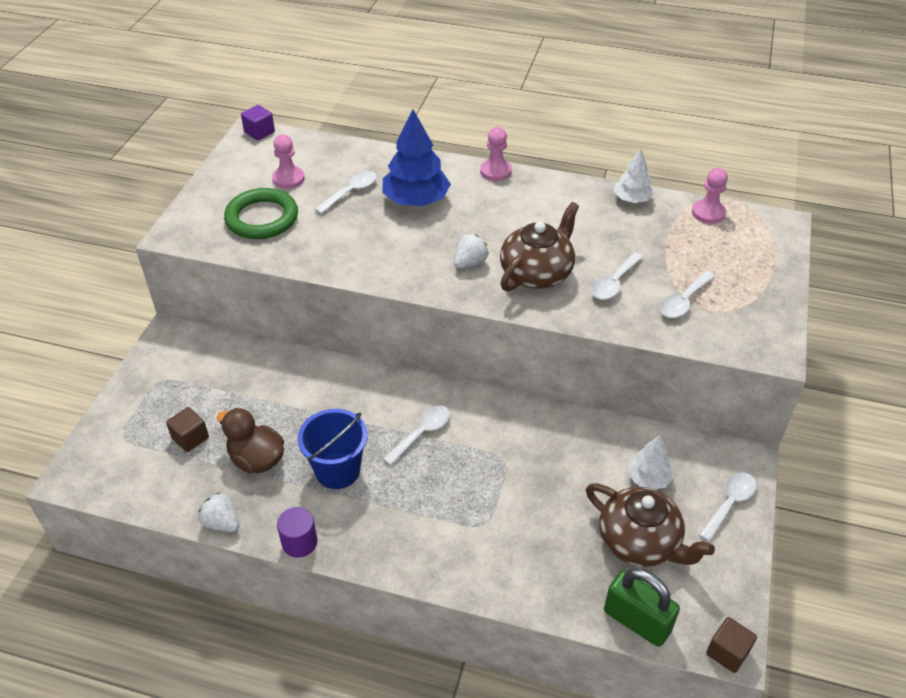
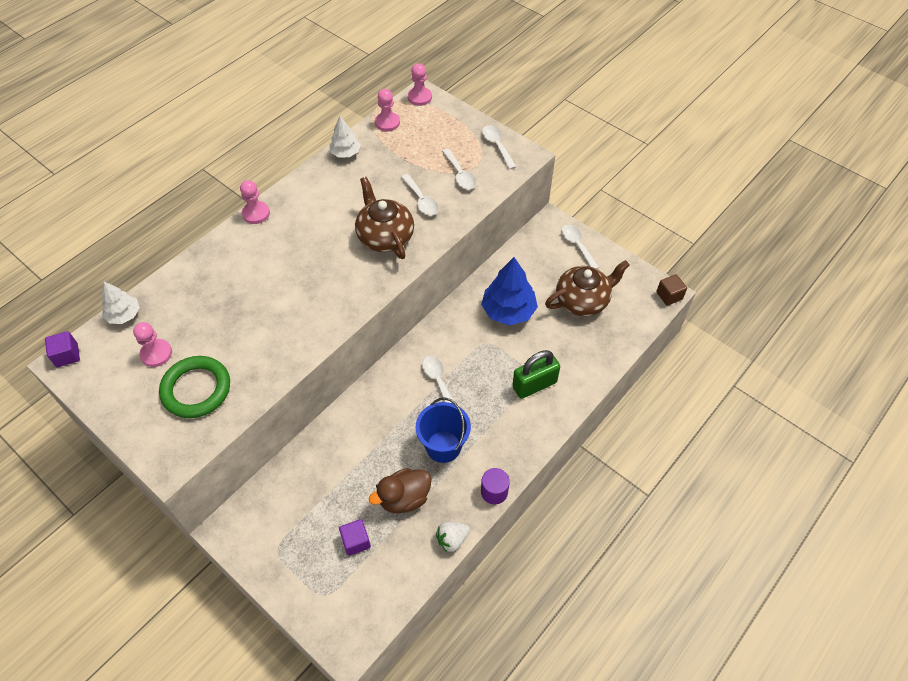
camera: 65 degrees left, 10 degrees up
(190, 438) = (356, 541): brown cube -> purple cube
(351, 192) = (209, 315): white spoon -> white spoon (497, 146)
(416, 200) = (253, 275): blue tree -> blue tree (508, 311)
(470, 263) = (349, 270): white strawberry -> none
(637, 621) = (633, 327): green padlock -> green padlock (534, 385)
(648, 478) = (540, 274): white tree -> white tree (124, 315)
(775, 223) = (419, 97): none -> pink pawn

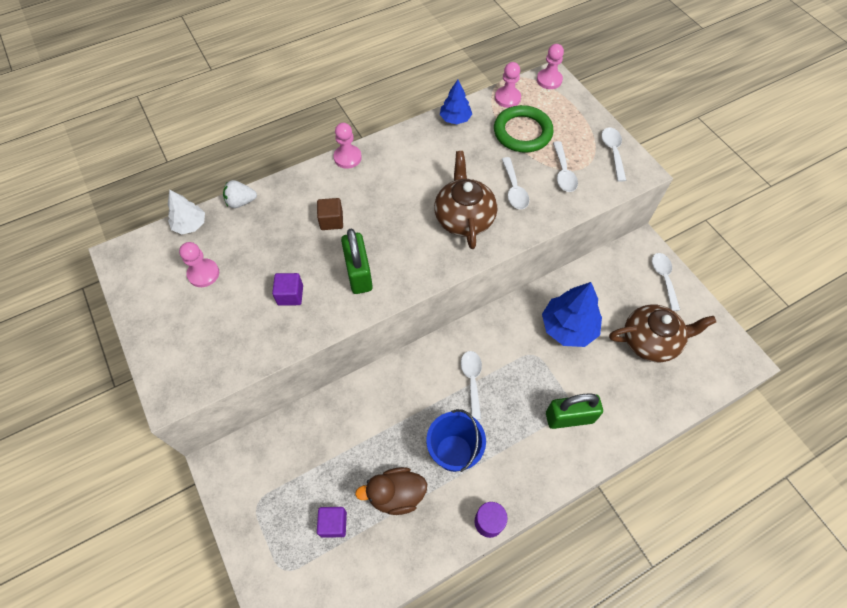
camera: 20 degrees right, 5 degrees up
(67, 355) = (126, 250): purple cube -> purple cube (290, 295)
(196, 389) = (225, 323): green ring -> green ring (522, 132)
(306, 310) = (358, 273): none -> green padlock
(345, 153) = (455, 119): white tree -> blue tree
(452, 539) = (428, 559): white strawberry -> white strawberry (241, 202)
(669, 296) = (748, 365): brown cube -> brown cube (331, 221)

